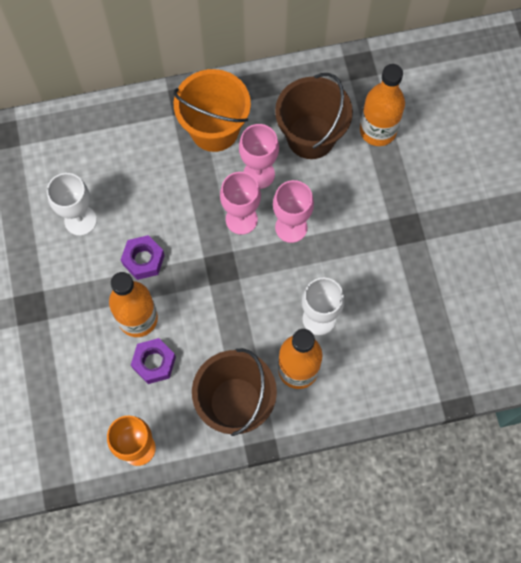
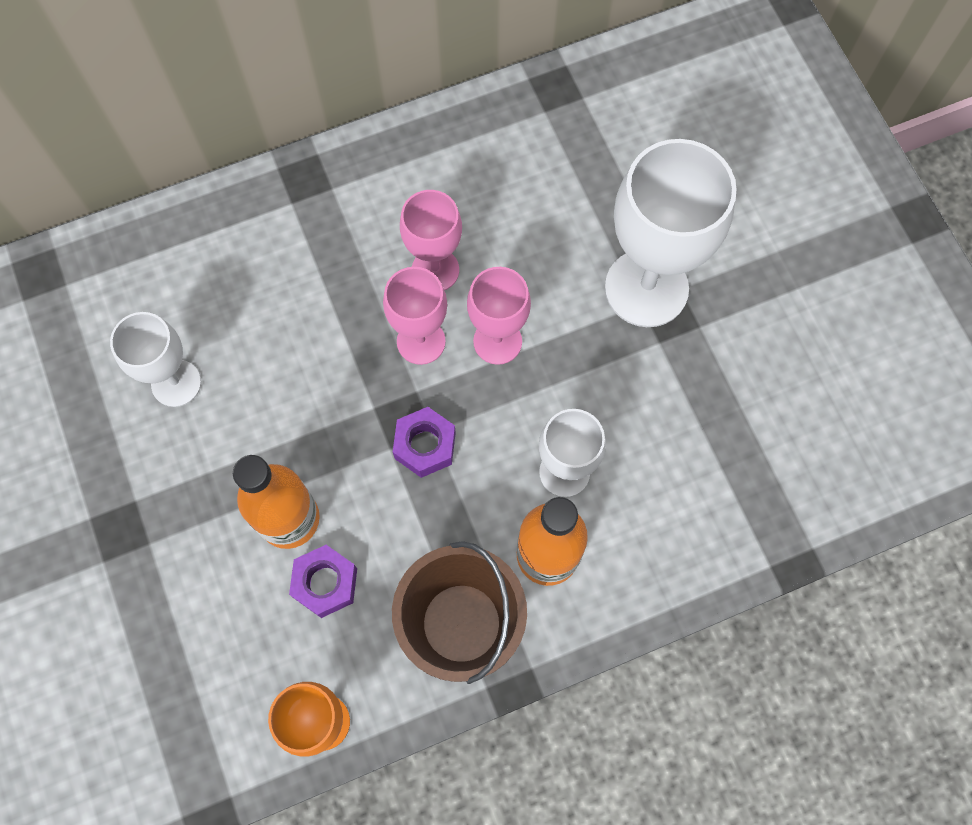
camera: 10 degrees left, 0 degrees up
(143, 260) = (283, 427): purple nut -> purple nut (425, 445)
(214, 129) = (357, 215): orange bucket -> none
(311, 137) = (502, 203): brown bucket -> none
(378, 130) = (599, 178): orange bottle -> none
(395, 208) = (646, 288): none -> white goblet

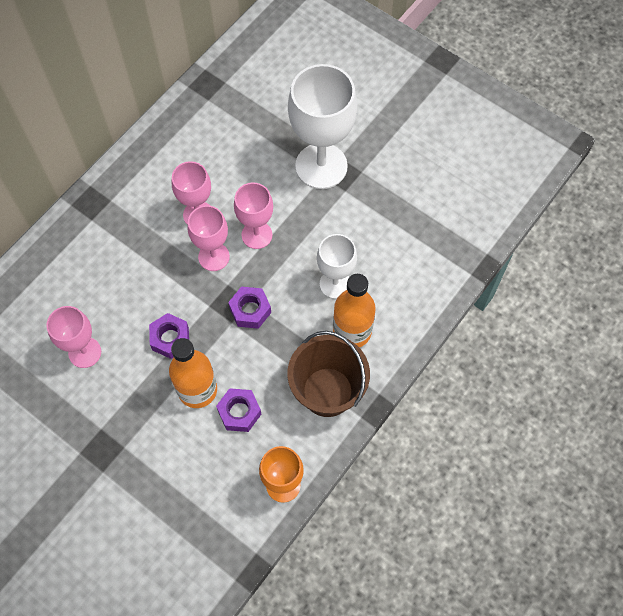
camera: 30 degrees left, 5 degrees down
(176, 383) = (85, 352): white goblet -> pink goblet
(296, 426) = (170, 338): none -> purple nut

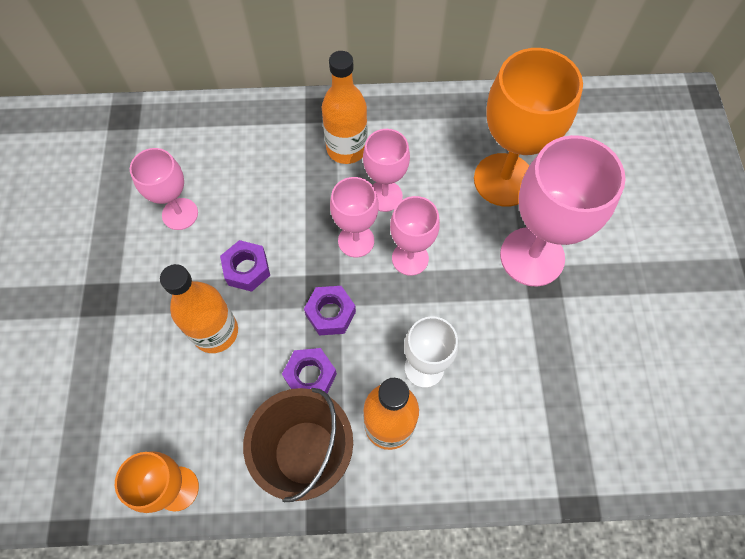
camera: 50 degrees right, 0 degrees up
(139, 210) = (346, 148): none -> orange bottle
(239, 412) = (221, 386): purple nut -> purple nut (310, 376)
(255, 137) = (504, 180): none -> orange goblet
(321, 166) = (532, 256): white goblet -> pink goblet

